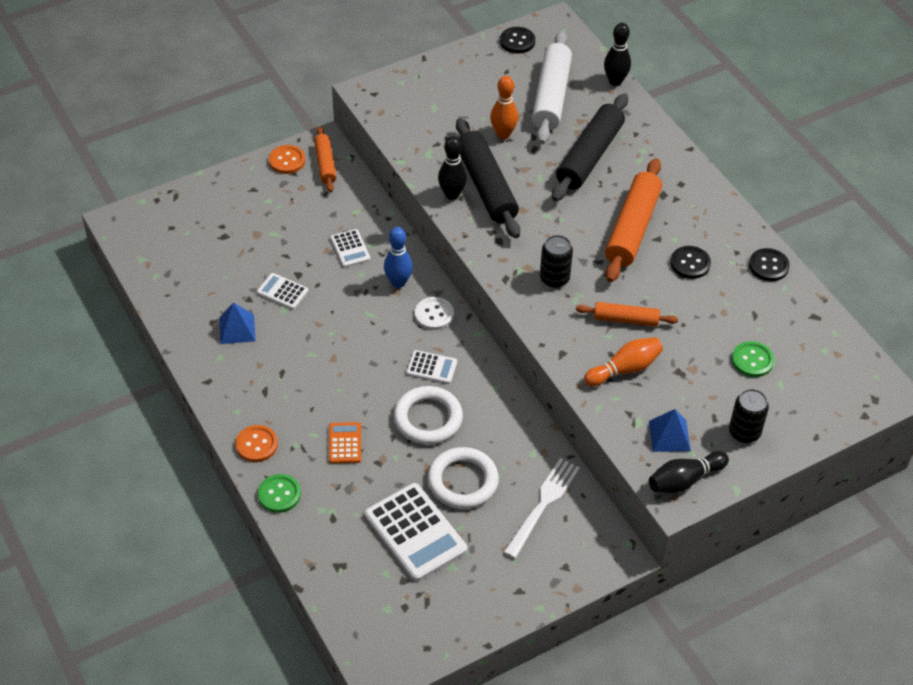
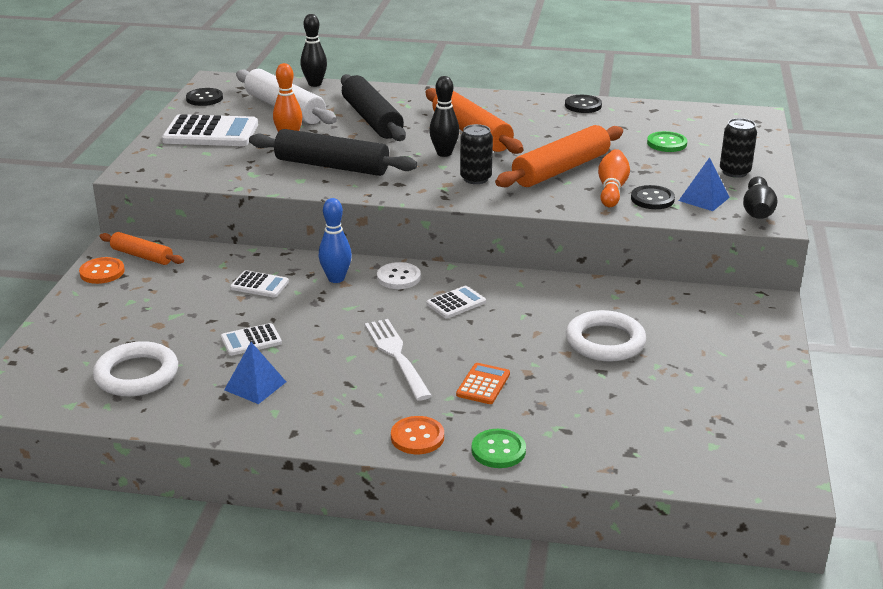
camera: 50 degrees left, 20 degrees down
(345, 443) = (483, 384): orange calculator -> orange calculator turned 75 degrees clockwise
(415, 533) = (637, 391): white calculator -> white calculator (211, 133)
(428, 418) = (511, 329): white ring -> white ring (136, 375)
(452, 194) = (315, 182): black bowling pin -> black bowling pin (444, 153)
(543, 505) = (676, 314): white fork -> white fork (397, 356)
(625, 319) = (560, 169): orange rolling pin -> orange rolling pin, size x1.77
(690, 263) = (539, 128): black button -> black button (652, 199)

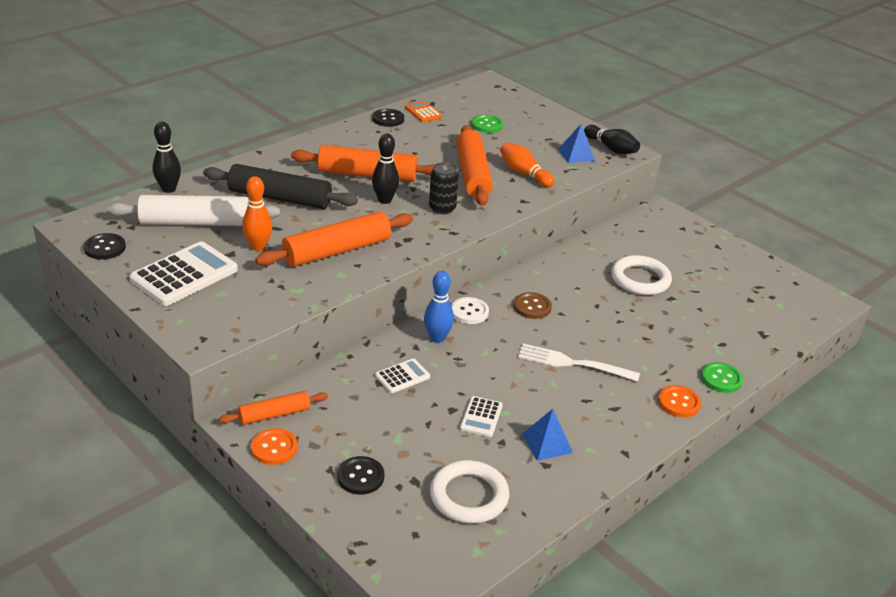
camera: 55 degrees left, 5 degrees up
(332, 166) = (337, 251): black rolling pin -> orange rolling pin
(456, 303) = (532, 307): white calculator -> brown button
(483, 384) = (643, 347): orange calculator -> orange calculator (423, 112)
(652, 199) = (555, 169): black button -> black button (360, 477)
(734, 172) = (555, 128): black can -> none

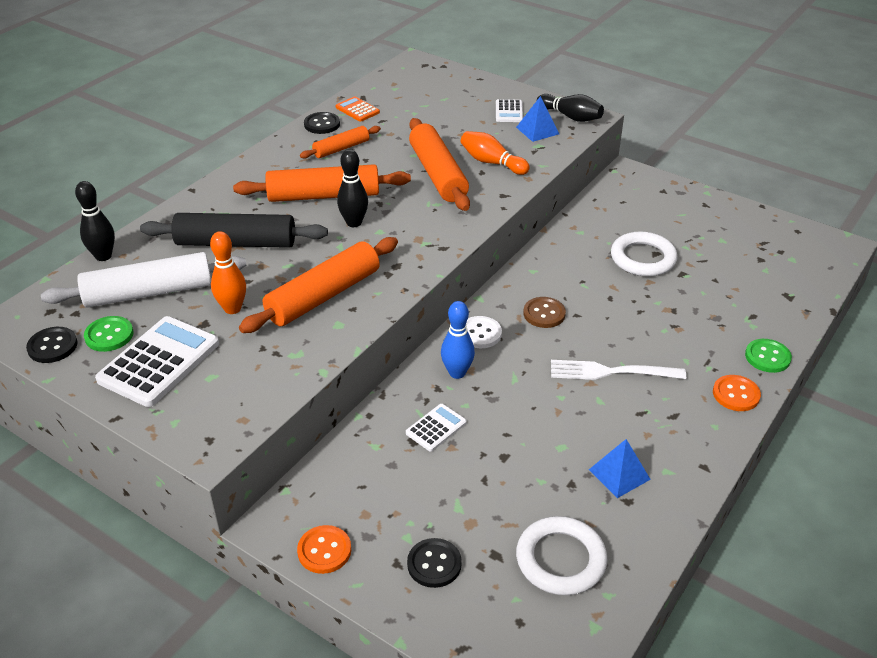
camera: 10 degrees left, 5 degrees up
(274, 414) = (310, 507): orange rolling pin -> orange rolling pin (341, 148)
(442, 208) = (420, 221): black can -> none
(481, 417) = (538, 459): white calculator -> white calculator (509, 112)
(487, 125) = (431, 113): green button -> green button (109, 335)

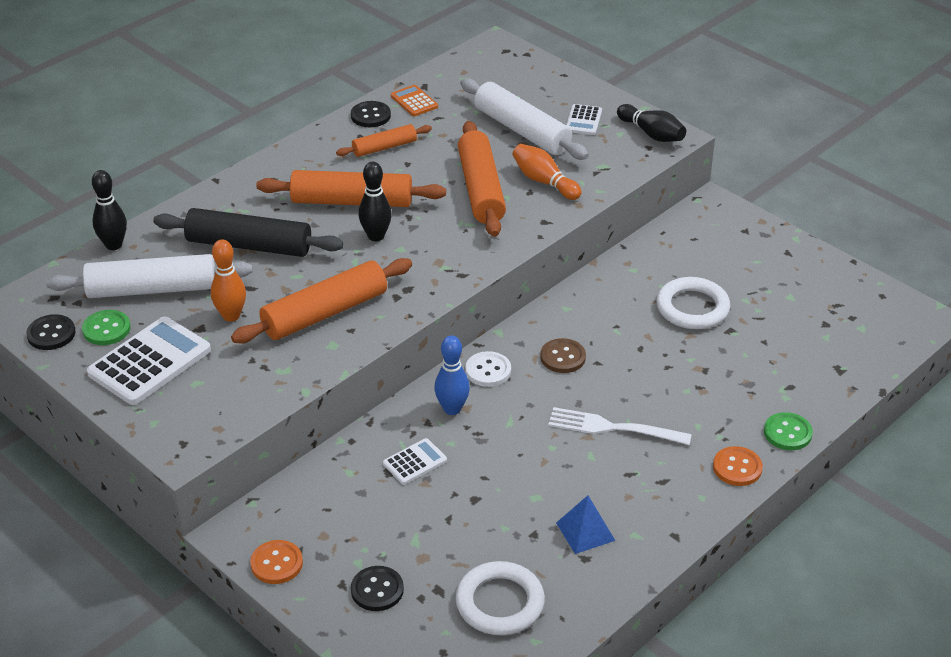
camera: 10 degrees right, 0 degrees up
(459, 124) = (522, 130): none -> white rolling pin
(537, 130) = (608, 147): blue pyramid -> none

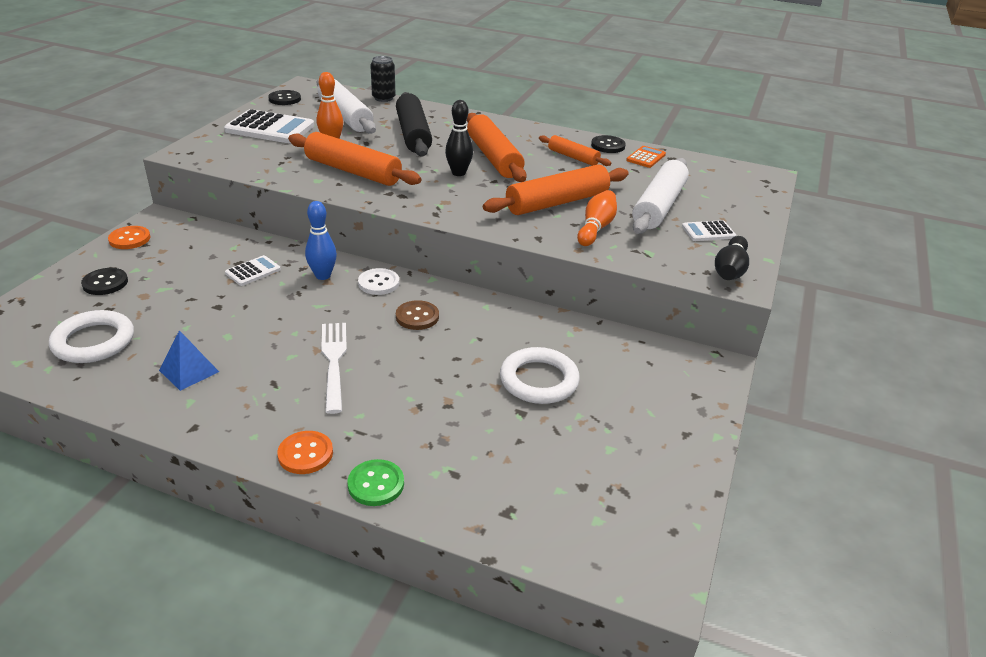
camera: 65 degrees right, 5 degrees down
(106, 329) = (297, 111): green button -> none
(114, 245) = (383, 98): black bowling pin -> black can
(415, 462) = (253, 271): white calculator -> white calculator turned 75 degrees counterclockwise

